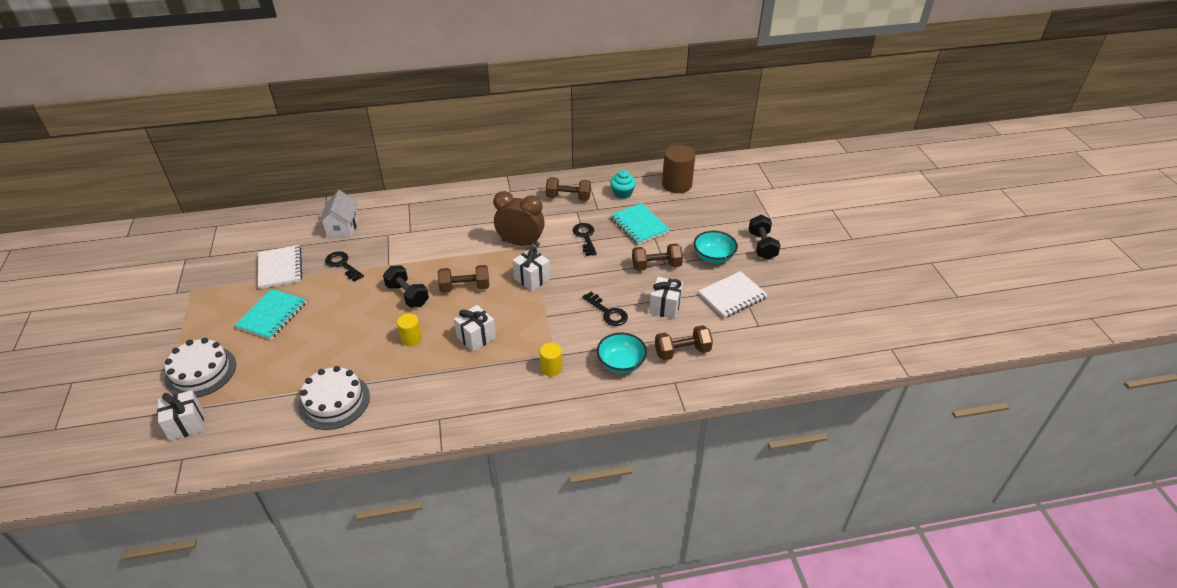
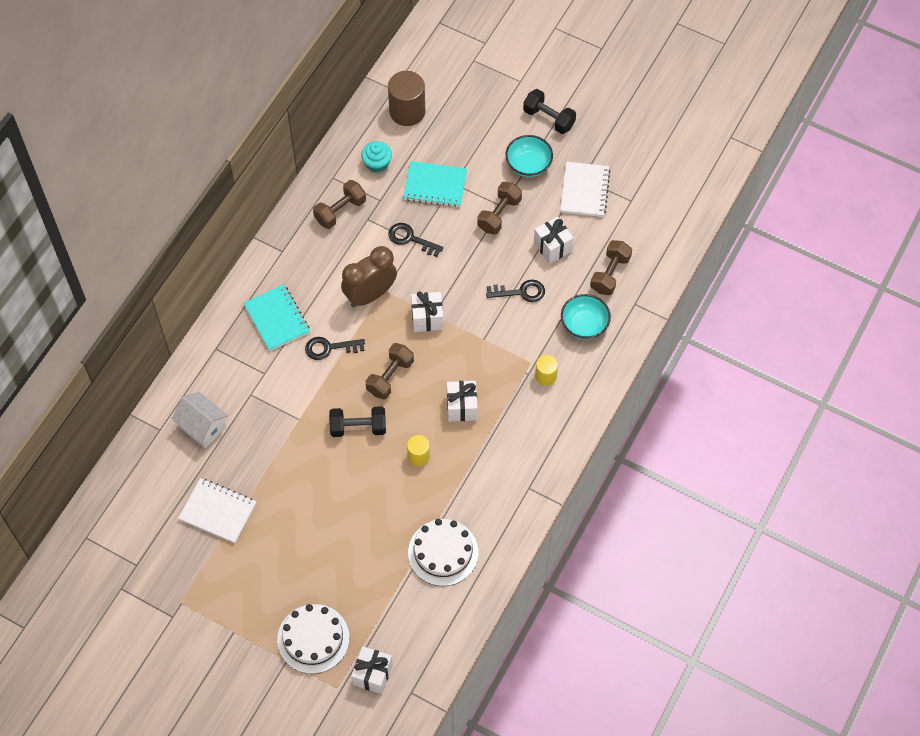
camera: 50 degrees left, 20 degrees up
(272, 315) = (285, 549): turquoise notebook -> turquoise notebook (277, 319)
(342, 265) = (263, 456): black key -> black key (329, 348)

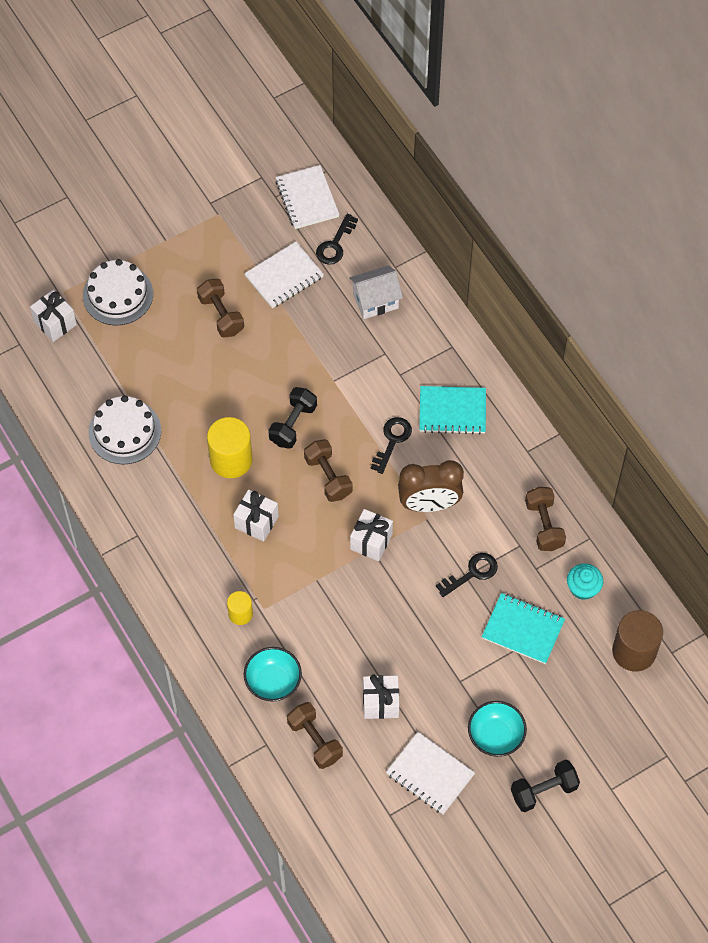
camera: 120 degrees right, 0 degrees up
(125, 537) = (307, 199): none -> white notebook
(370, 295) = (429, 504): brown clock -> brown clock turned 90 degrees clockwise
(418, 456) = (231, 460): yellow cylinder -> yellow cylinder, size x1.79
(435, 186) = (523, 629): turquoise notebook -> turquoise notebook turned 75 degrees clockwise
(499, 214) = (451, 672): brown dumbbell -> brown dumbbell (221, 315)
(520, 292) = (347, 643): black key -> black key (335, 244)

